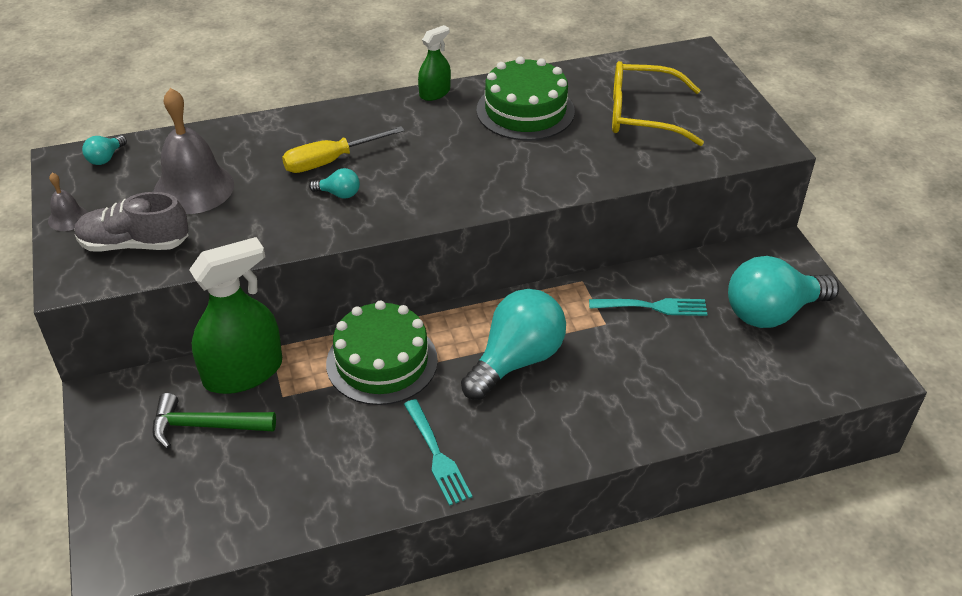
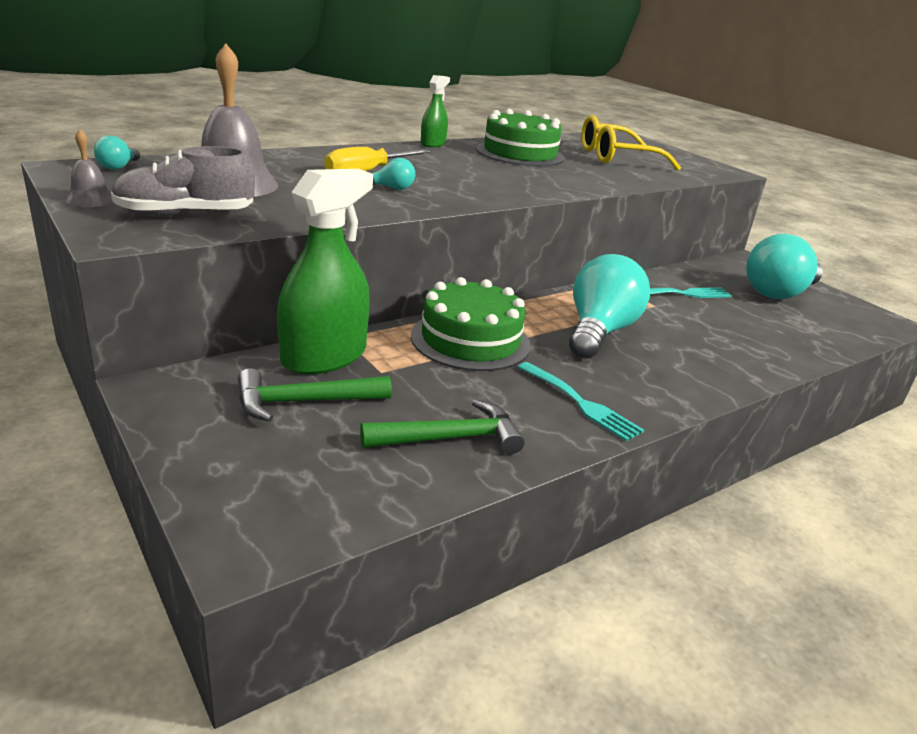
camera: 20 degrees left, 15 degrees down
(302, 481) = (450, 438): none -> green hammer

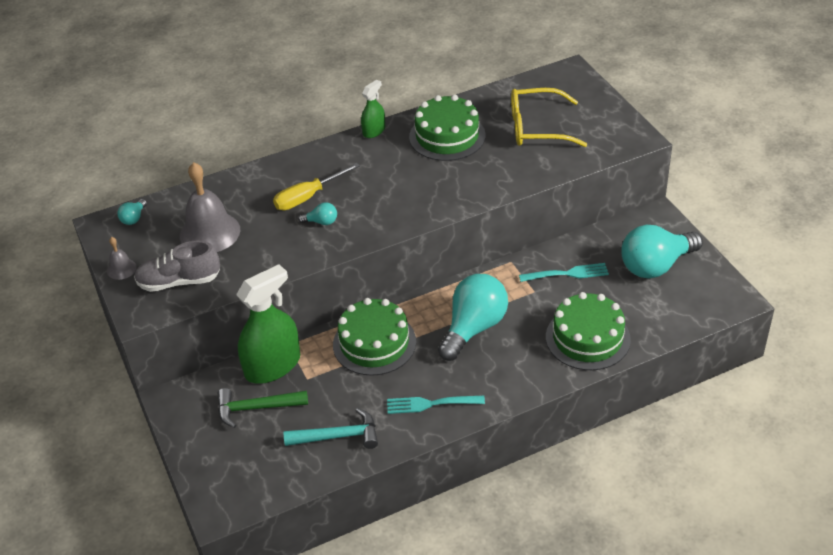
camera: 15 degrees right, 15 degrees up
(450, 438) = (338, 436): green hammer -> turquoise hammer
(580, 403) = (431, 404): turquoise fork -> turquoise fork turned 120 degrees clockwise
(749, 346) = (587, 338): none -> green cake

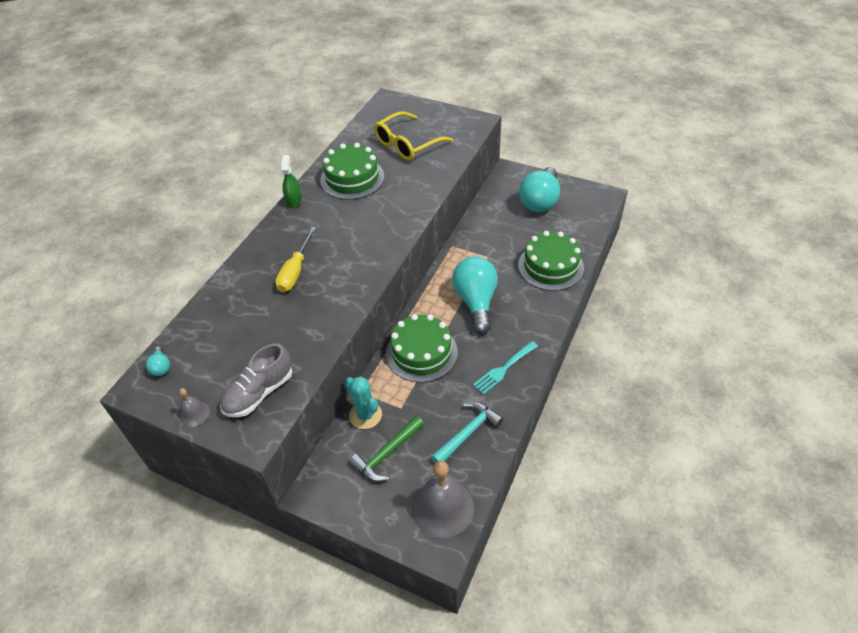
camera: 40 degrees left, 5 degrees up
(210, 232) = (243, 340): grey bell -> grey bell (442, 507)
(272, 366) = (365, 415): green spray bottle -> turquoise cactus
(321, 222) = (326, 283): turquoise light bulb -> none
(567, 274) = (495, 234): turquoise fork -> none

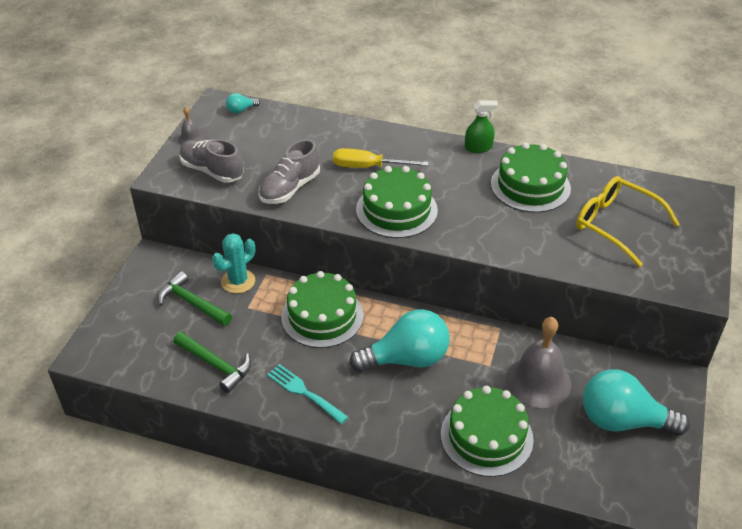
camera: 80 degrees right, 5 degrees down
(308, 329) = (290, 188): none -> grey shoe
(359, 257) = (396, 210): none -> green cake
(442, 507) = (130, 351): grey bell -> grey bell (538, 381)
(467, 433) = (216, 365): turquoise hammer -> green hammer

